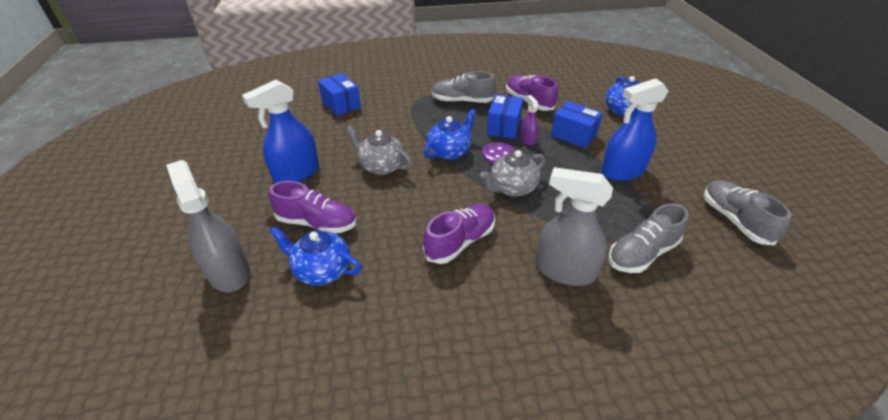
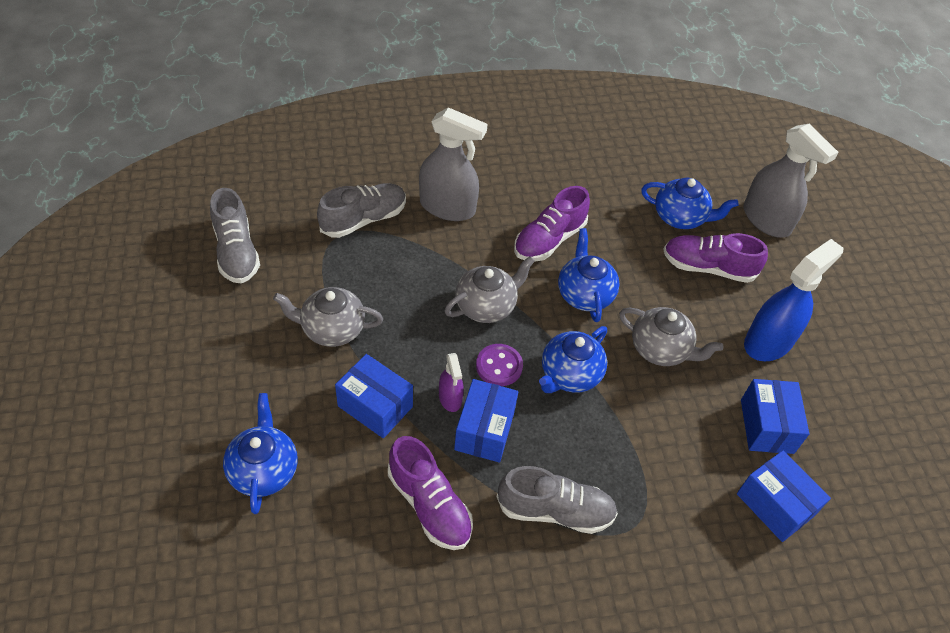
camera: 175 degrees right, 10 degrees up
(326, 132) = (767, 426): none -> blue box
(432, 199) = (584, 294): none -> blue teapot
(622, 171) = (332, 329): blue spray bottle -> grey teapot

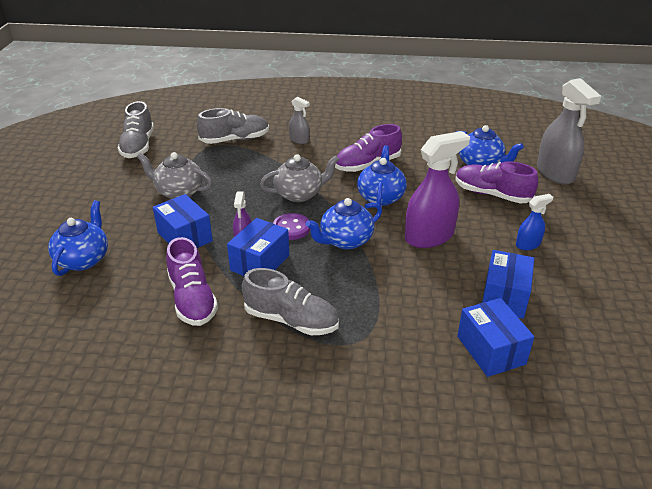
camera: 20 degrees right, 15 degrees down
(447, 207) = (299, 140): grey spray bottle -> grey spray bottle, size x0.50
(660, 349) = (429, 236): grey teapot -> purple spray bottle
(768, 342) = (528, 244): blue spray bottle -> blue spray bottle, size x0.50

